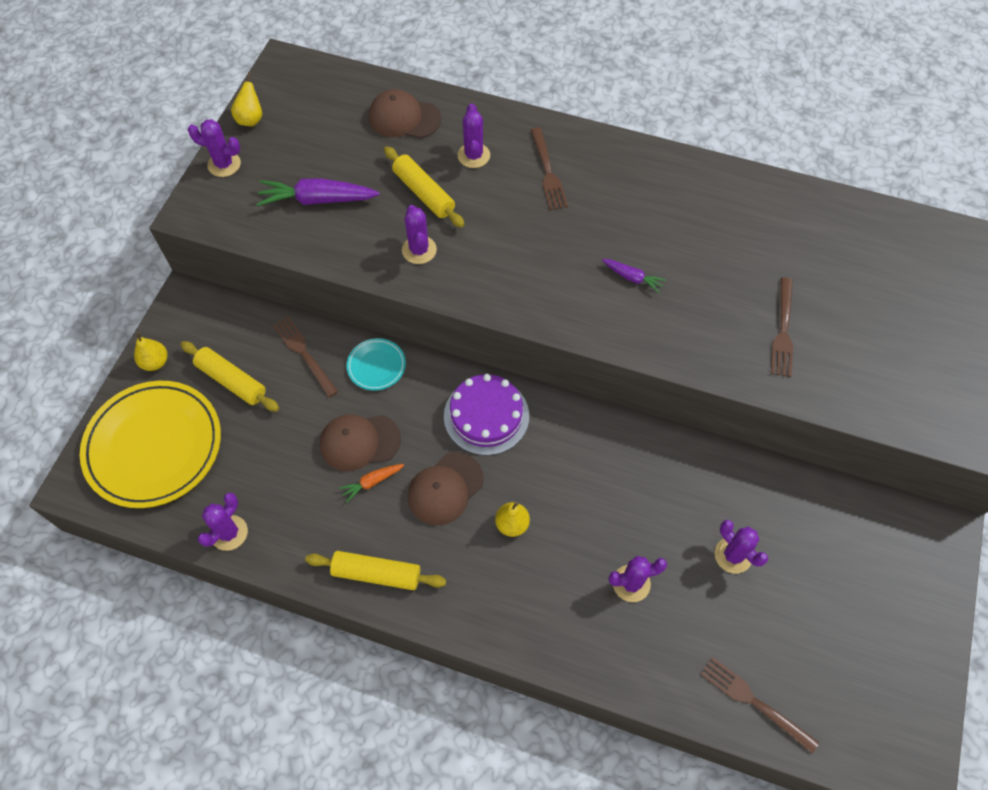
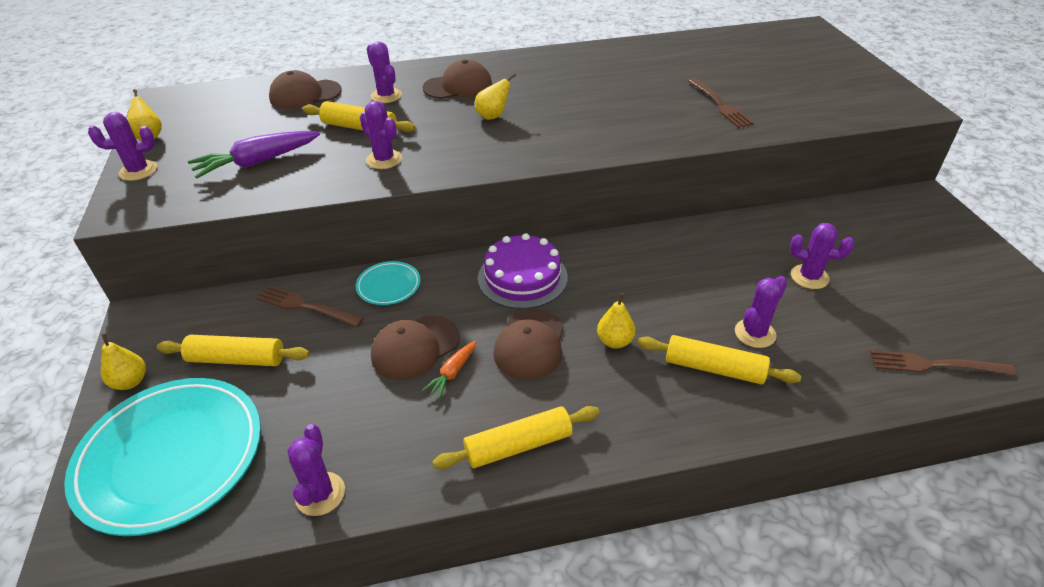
camera: 30 degrees left, 20 degrees down
(154, 446) = (171, 457): yellow plate -> turquoise plate
(548, 172) = (458, 86): brown fork -> brown cap
(550, 236) = (493, 116): none -> yellow pear
(569, 595) = (714, 368): none -> yellow rolling pin
(632, 278) = (582, 116): purple carrot -> none

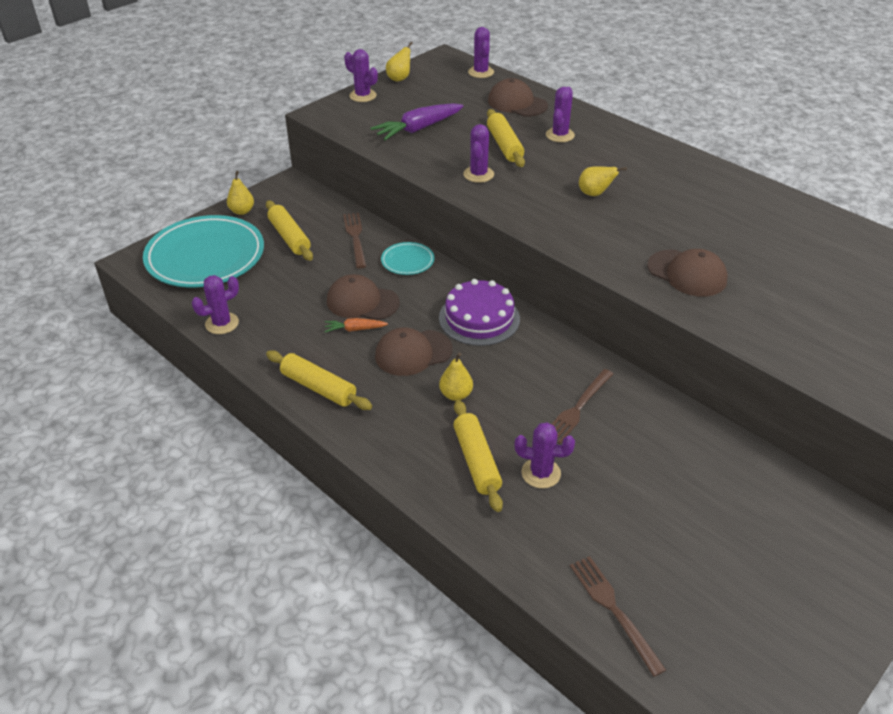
camera: 55 degrees right, 0 degrees up
(257, 162) = (418, 129): purple carrot -> purple carrot turned 60 degrees counterclockwise
(458, 86) = (617, 158): brown cap -> brown cap (687, 273)
(720, 105) = (780, 307): brown fork -> brown fork (577, 409)
(809, 277) = (655, 488): purple cactus -> purple cactus (481, 72)

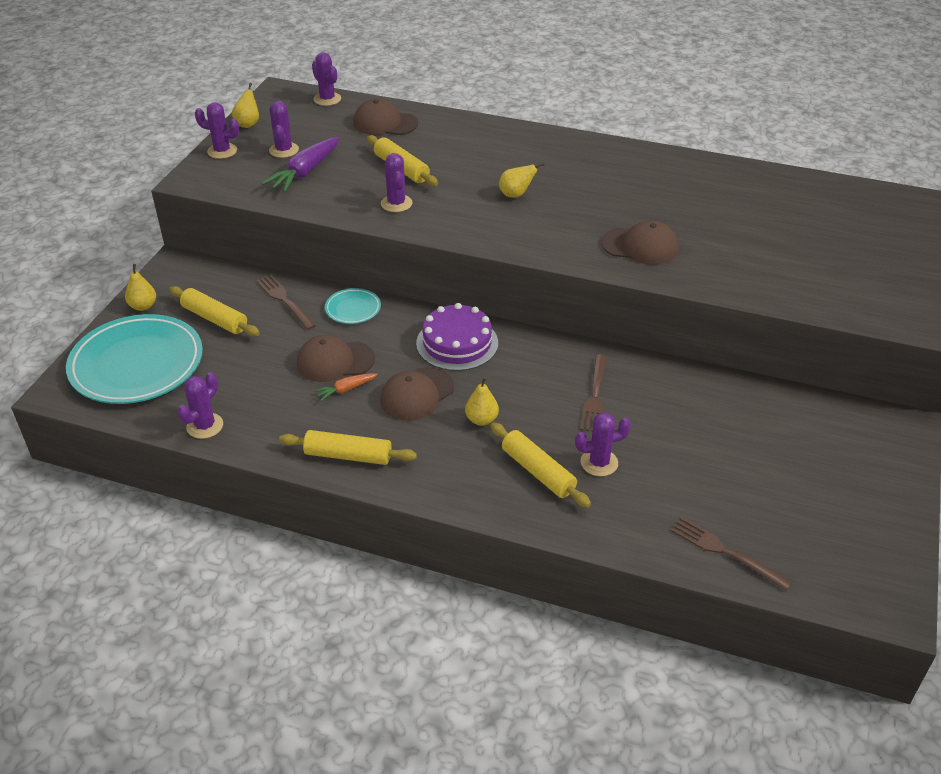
camera: 25 degrees left, 0 degrees up
(560, 135) = (447, 146): purple cactus -> purple cactus (284, 150)

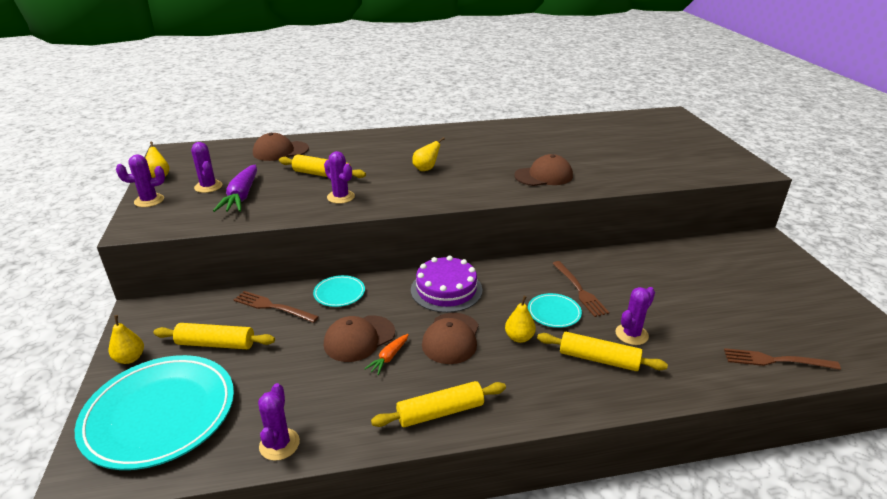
camera: 30 degrees left, 10 degrees down
(327, 99) = (217, 147): purple cactus -> none
(542, 409) = (554, 313): none -> turquoise plate

